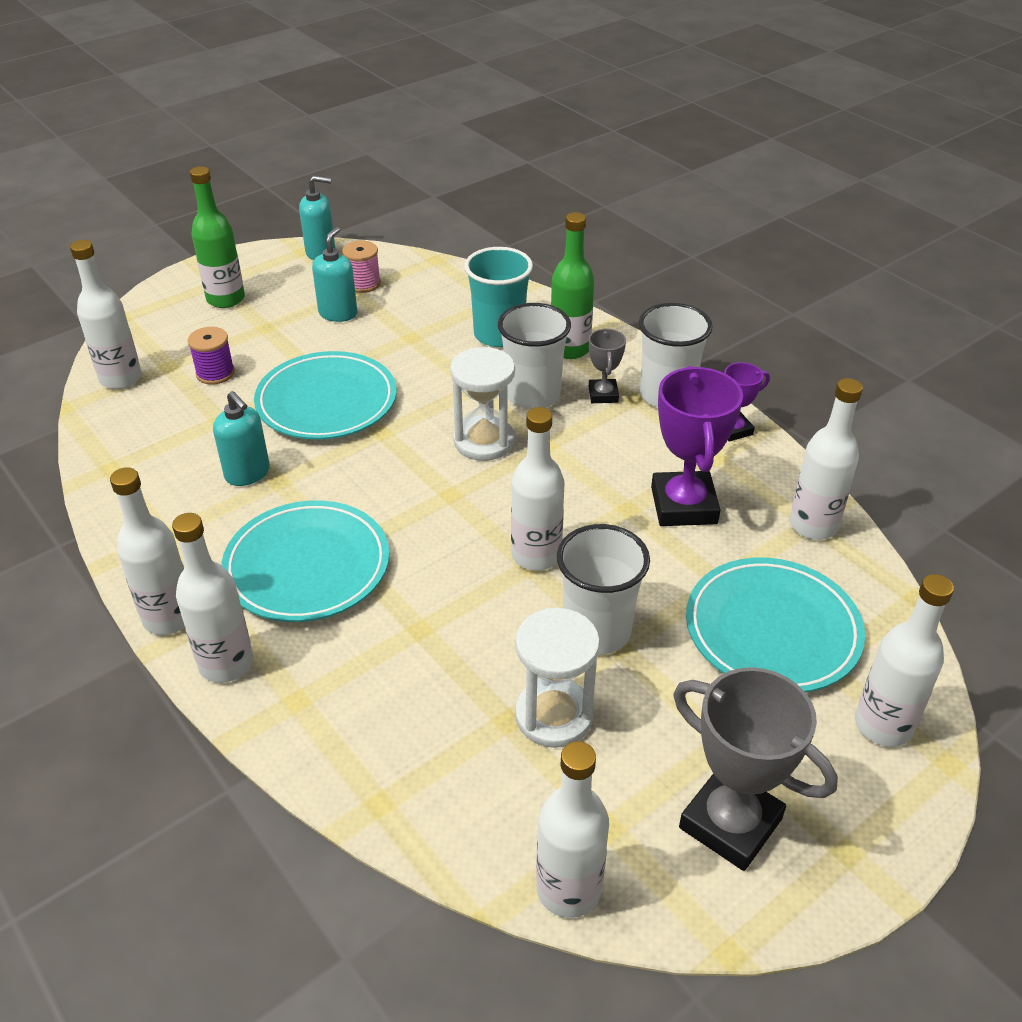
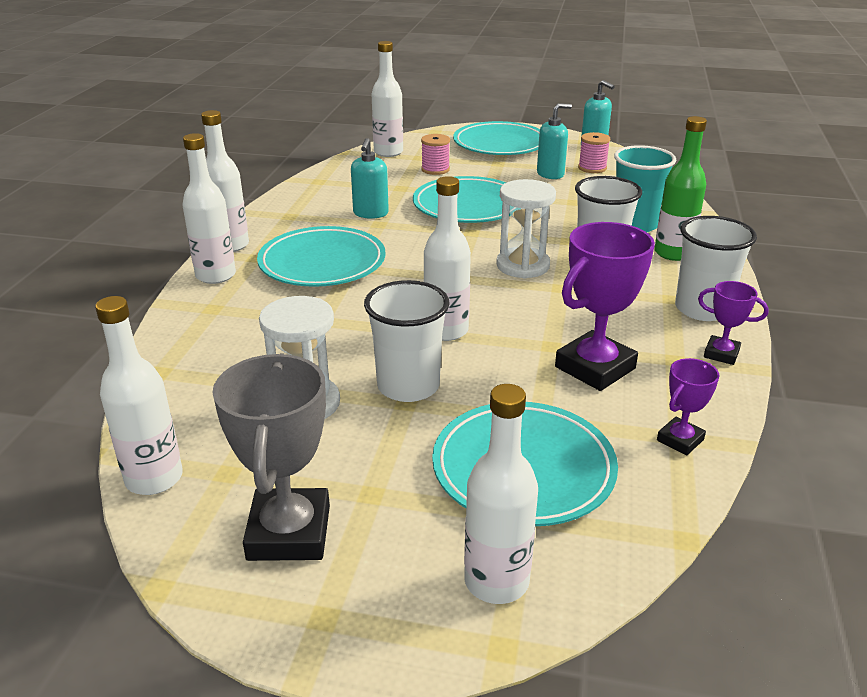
camera: 50 degrees right, 10 degrees down
(215, 373) = (435, 169): purple spool -> pink spool
(226, 299) = (500, 144): green bottle -> turquoise plate
(603, 395) = (651, 285): grey trophy -> none
(813, 525) = (680, 440): white bottle -> purple trophy

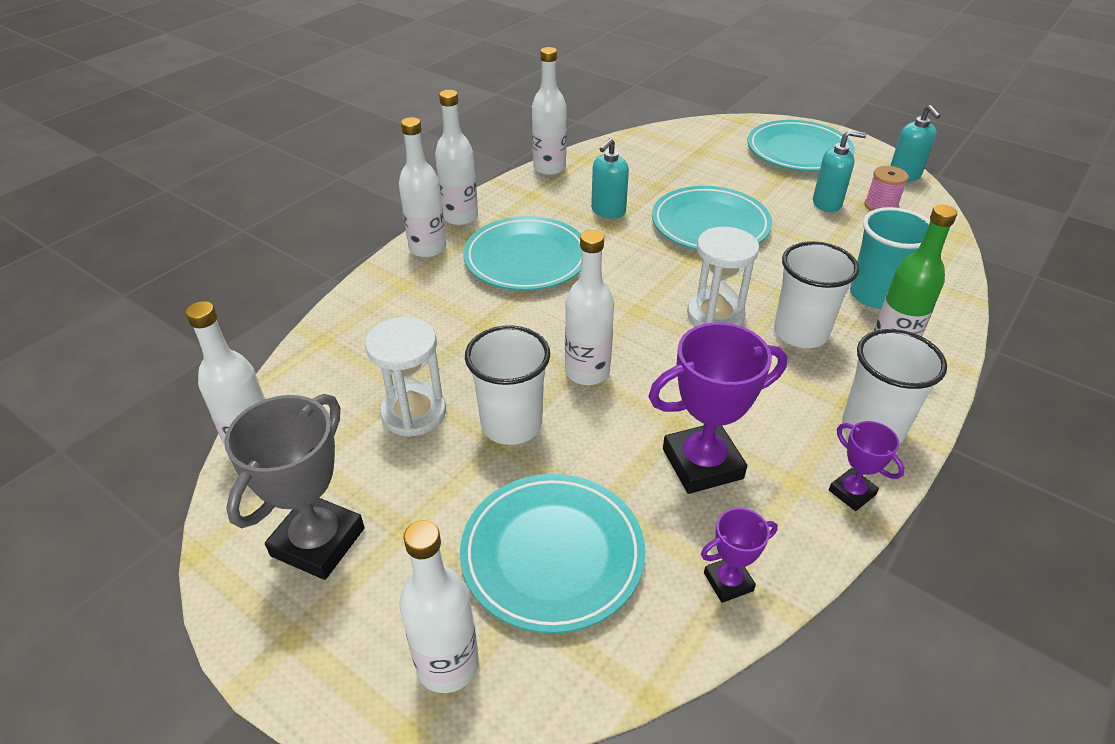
camera: 25 degrees right, 10 degrees up
(388, 152) = (674, 138): white bottle -> white bottle (549, 168)
(435, 169) = (707, 170): pink spool -> none

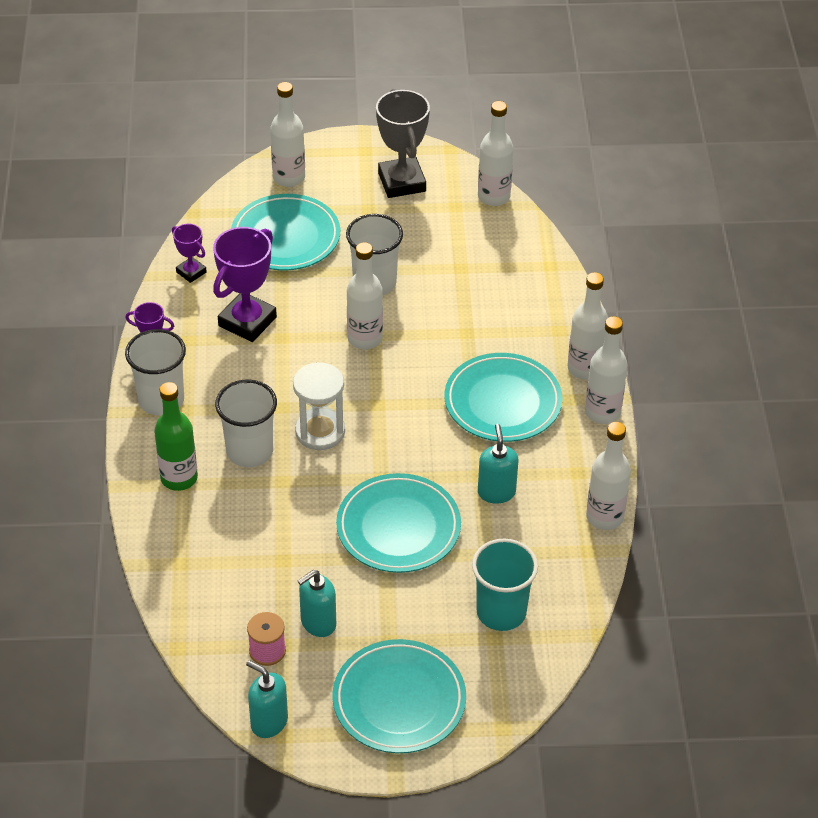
camera: 140 degrees right, 5 degrees up
(413, 413) = (436, 258): white hourglass -> none
(728, 582) = (191, 272): purple trophy -> purple trophy turned 75 degrees counterclockwise
(875, 295) = (215, 523): turquoise cup -> turquoise cup (501, 612)

